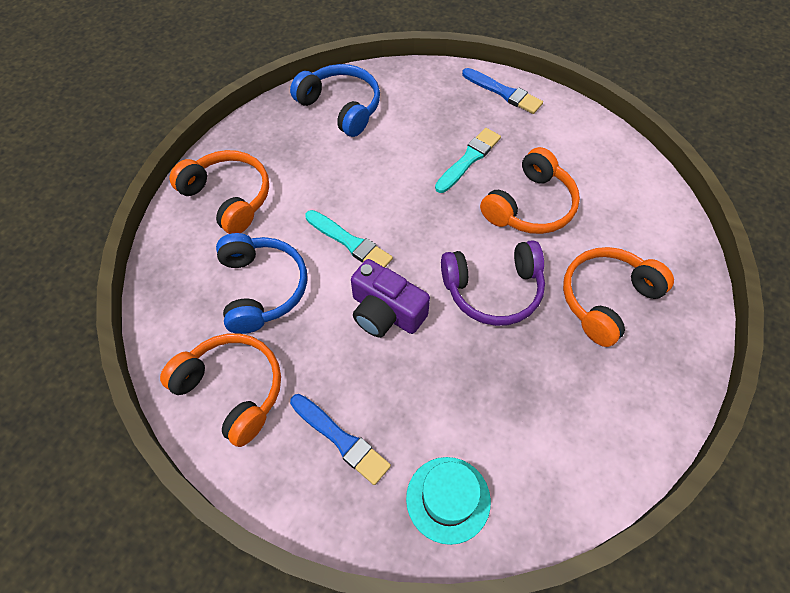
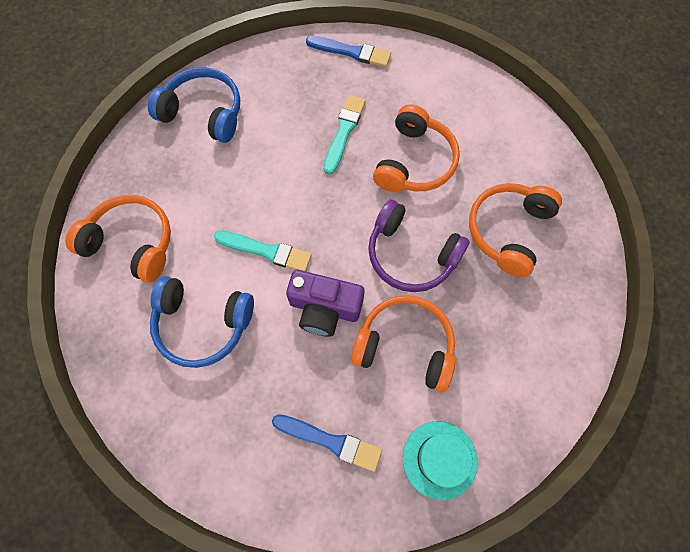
camera: 20 degrees left, 10 degrees up
(232, 390) = (215, 432): orange headphones -> orange headphones (405, 345)
(262, 288) = (202, 324): blue headphones -> blue headphones turned 135 degrees clockwise
(493, 290) = (411, 255): purple headphones -> purple headphones turned 60 degrees clockwise

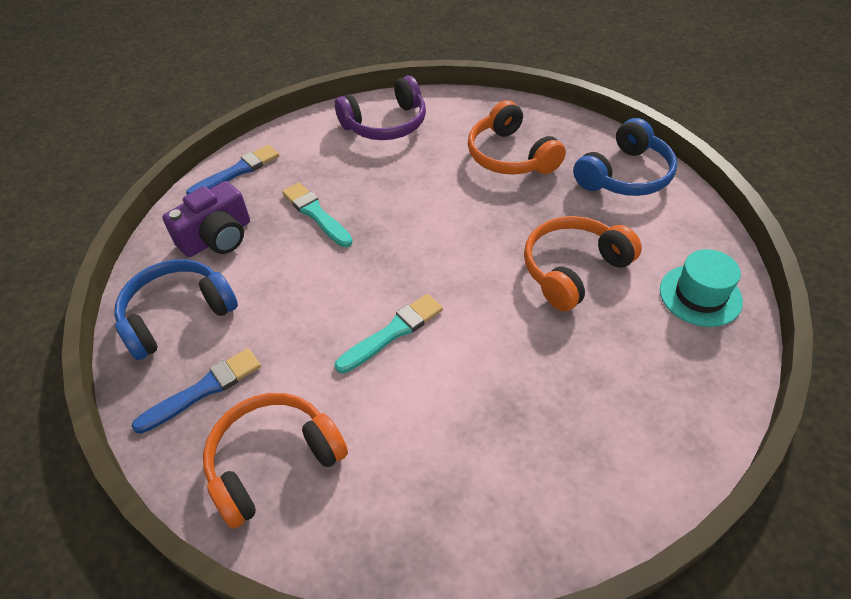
camera: 55 degrees left, 20 degrees down
(202, 324) = (435, 431): blue headphones -> blue headphones (625, 175)
(324, 308) = (493, 312): purple camera -> purple camera (217, 237)
(330, 441) = (640, 371): blue brush -> blue brush (203, 390)
(411, 255) = (485, 225): purple headphones -> purple headphones (386, 124)
(415, 162) = (394, 181): orange headphones -> none

